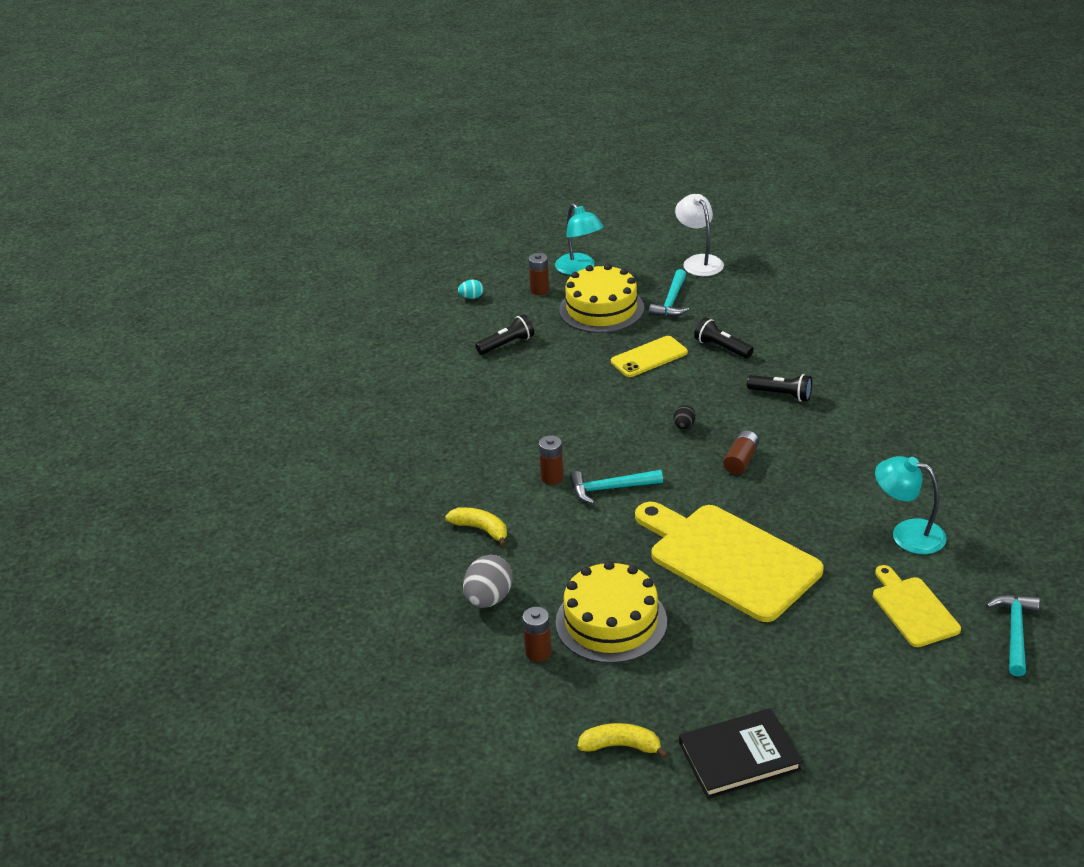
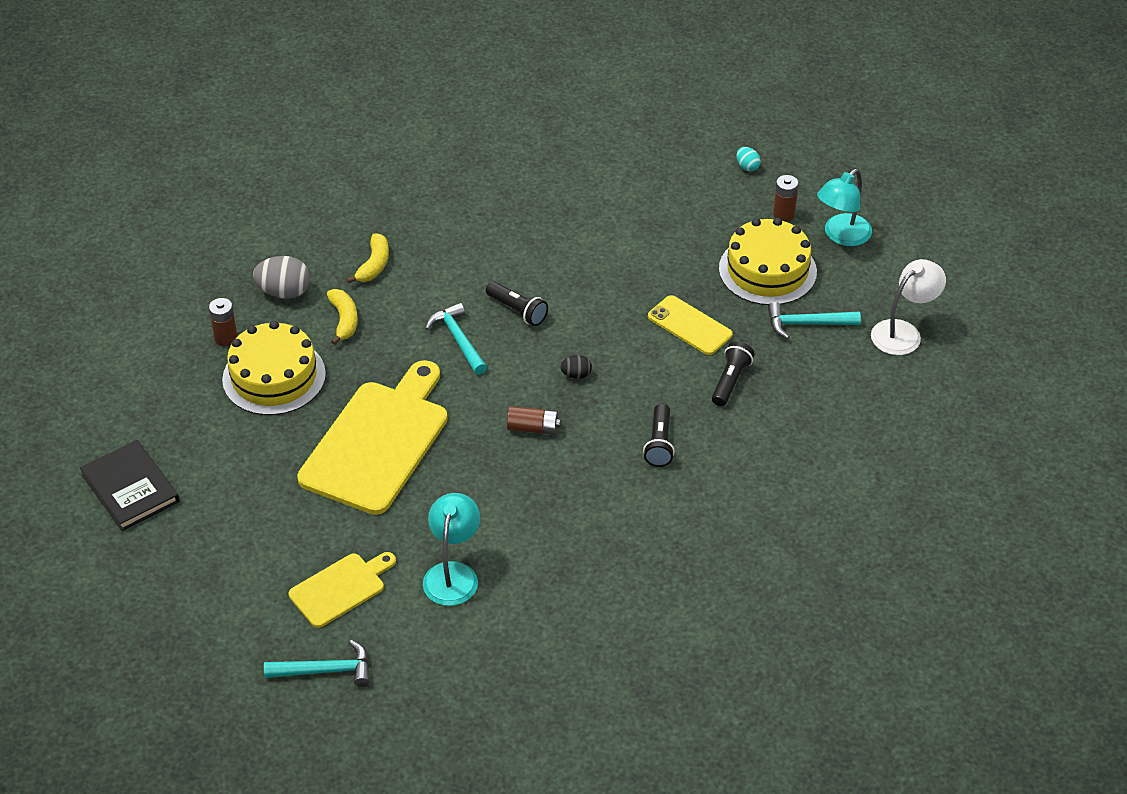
camera: 70 degrees right, 10 degrees up
(507, 344) = (671, 213): black flashlight -> black flashlight (517, 311)
(552, 477) = (462, 295): brown battery -> none
(621, 746) = (129, 412): yellow banana -> yellow banana (344, 320)

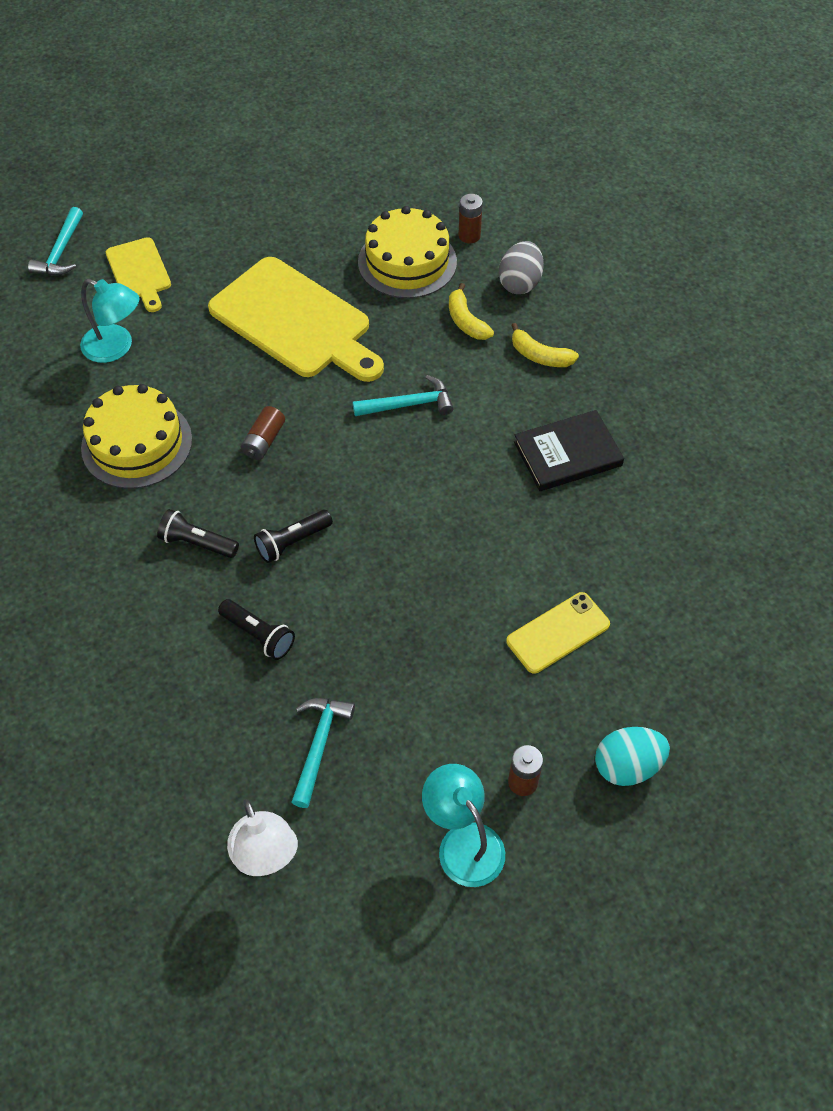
camera: 105 degrees right, 10 degrees up
(130, 488) = (310, 160): black book -> black book (567, 453)
(344, 320) = (466, 321): yellow banana -> yellow banana turned 60 degrees clockwise
(517, 311) = (434, 462): black flashlight -> black flashlight (292, 542)
(576, 375) = (322, 493): black egg -> none
(689, 326) = (358, 618): yellow phone -> yellow phone (558, 633)
(747, 167) = (627, 766): turquoise egg -> turquoise egg, size x1.86
(767, 270) = (425, 730): yellow cake -> yellow cake (137, 443)

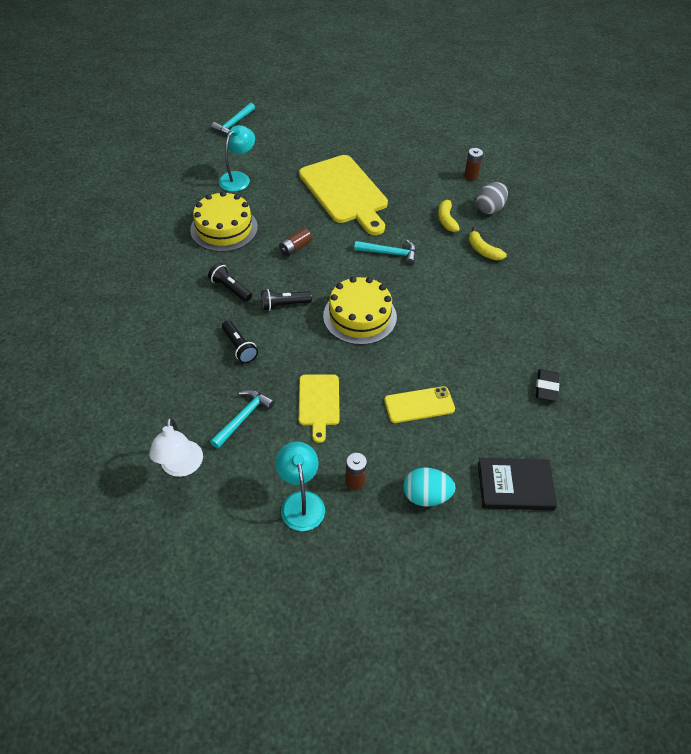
camera: 20 degrees right, 5 degrees down
(116, 347) = (238, 178): turquoise lamp -> turquoise lamp turned 105 degrees counterclockwise
(139, 272) = (270, 145): yellow cutting board -> yellow cutting board (318, 403)
(407, 262) = (426, 179): yellow cake -> yellow cake (360, 316)
(567, 453) = (474, 308): black book -> black book (515, 486)
(715, 543) = (546, 387): none -> black eraser

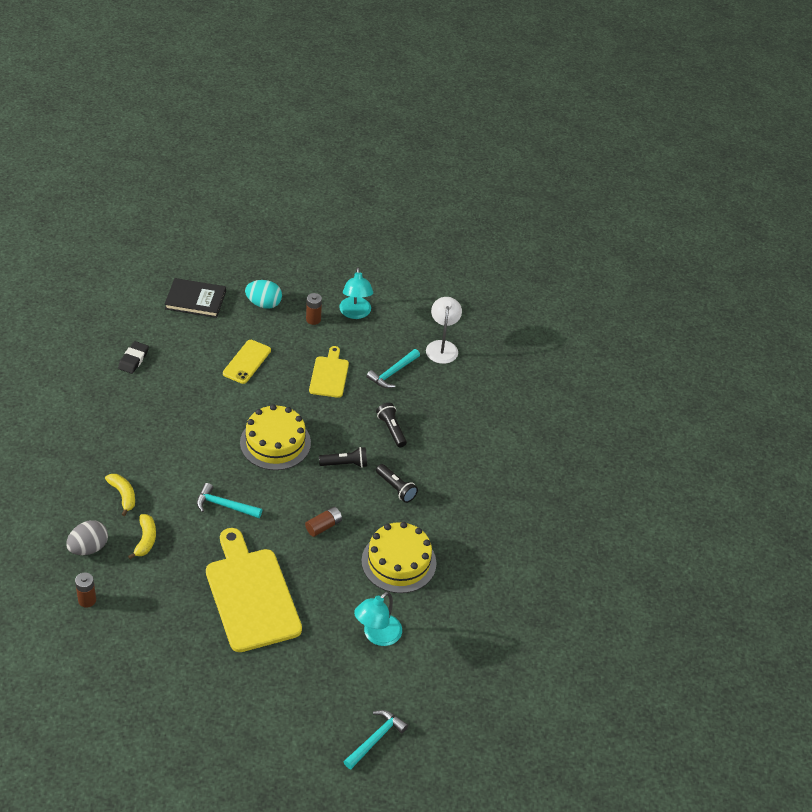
camera: 175 degrees left, 5 degrees down
(419, 405) = (247, 362): yellow phone -> yellow phone turned 60 degrees counterclockwise

